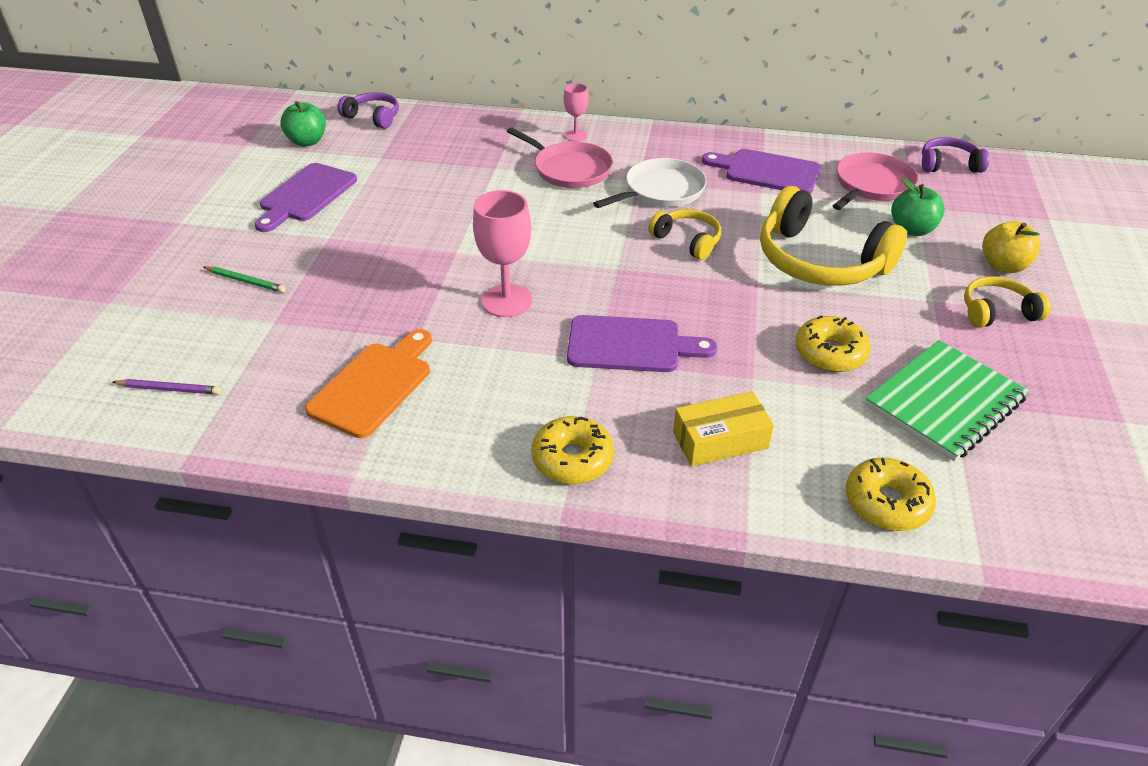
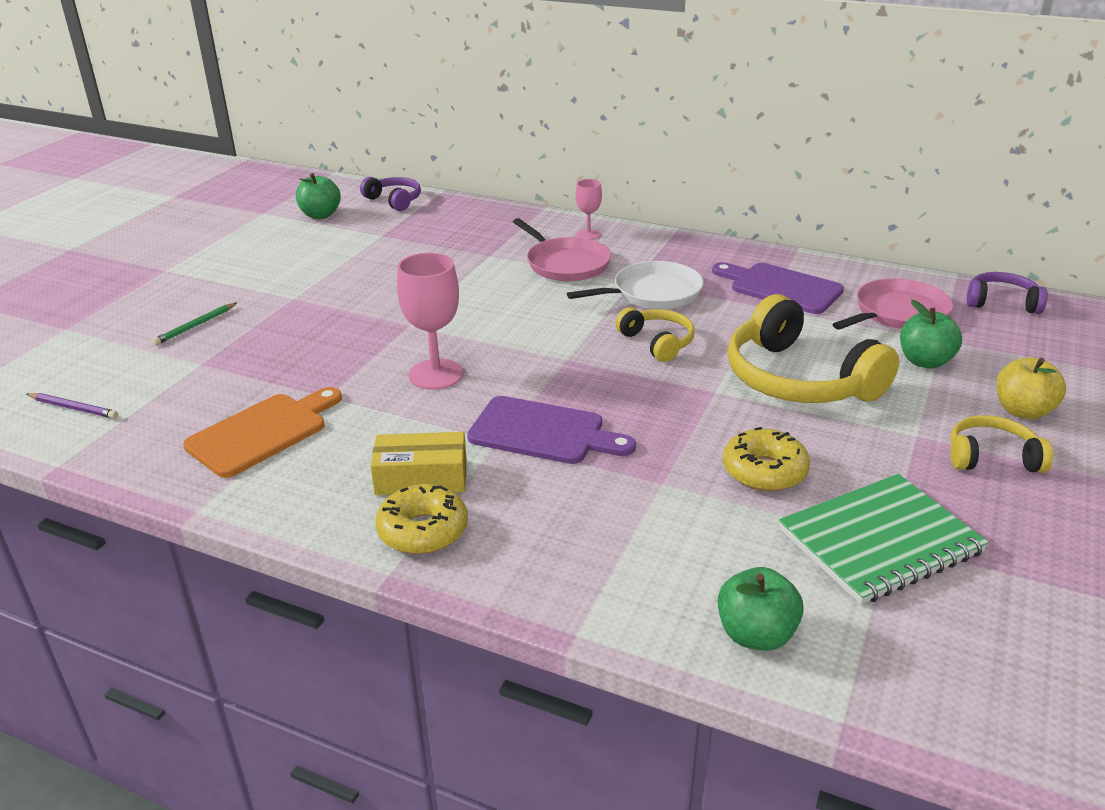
camera: 15 degrees right, 10 degrees down
(245, 281) = (195, 326): green pencil -> green pencil turned 90 degrees clockwise
(306, 195) = (293, 260): purple cutting board -> none
(720, 440) = (593, 538): yellow box -> yellow box (421, 477)
(886, 503) = (756, 634): yellow donut -> green apple

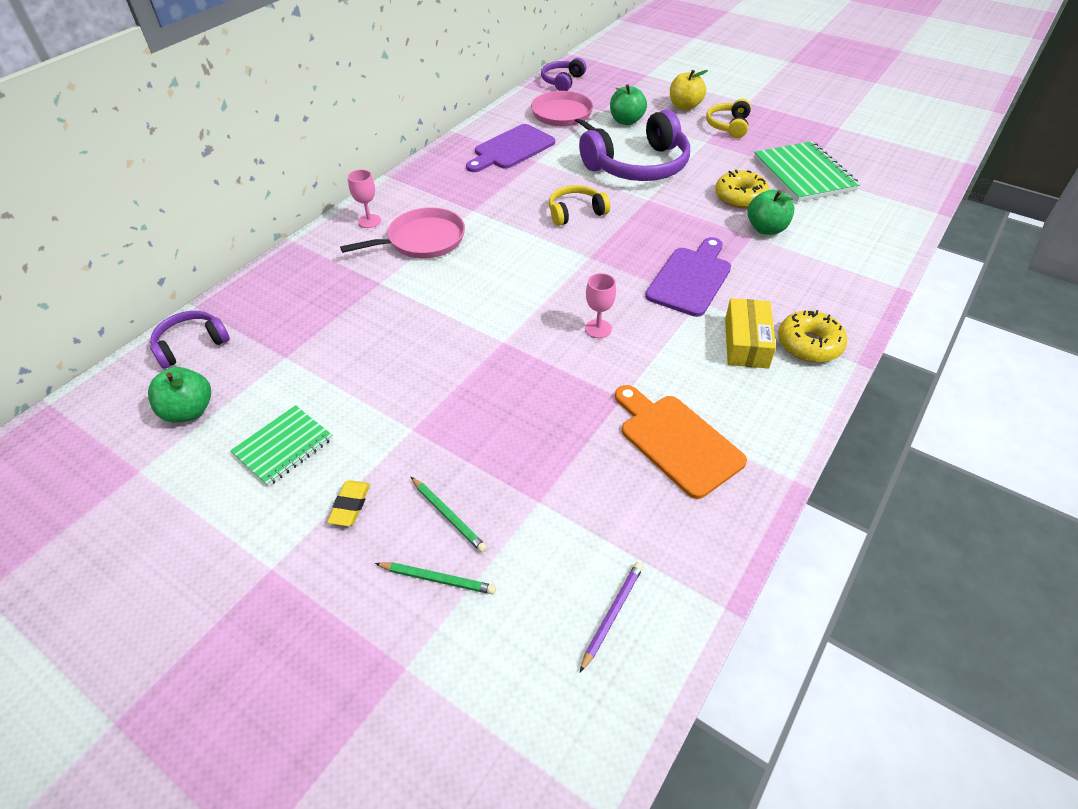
camera: 80 degrees left, 15 degrees up
(135, 330) = (437, 579): none -> green pencil
(215, 287) = (350, 505): none -> yellow eraser
(280, 253) = (283, 447): none -> green notebook
(436, 374) = (598, 329): pink goblet -> pink goblet, size x0.57
(652, 293) = (497, 203): white pan -> none
(756, 634) = (884, 226): green apple -> green apple (766, 229)
(799, 379) = (638, 166): yellow headphones -> purple headphones

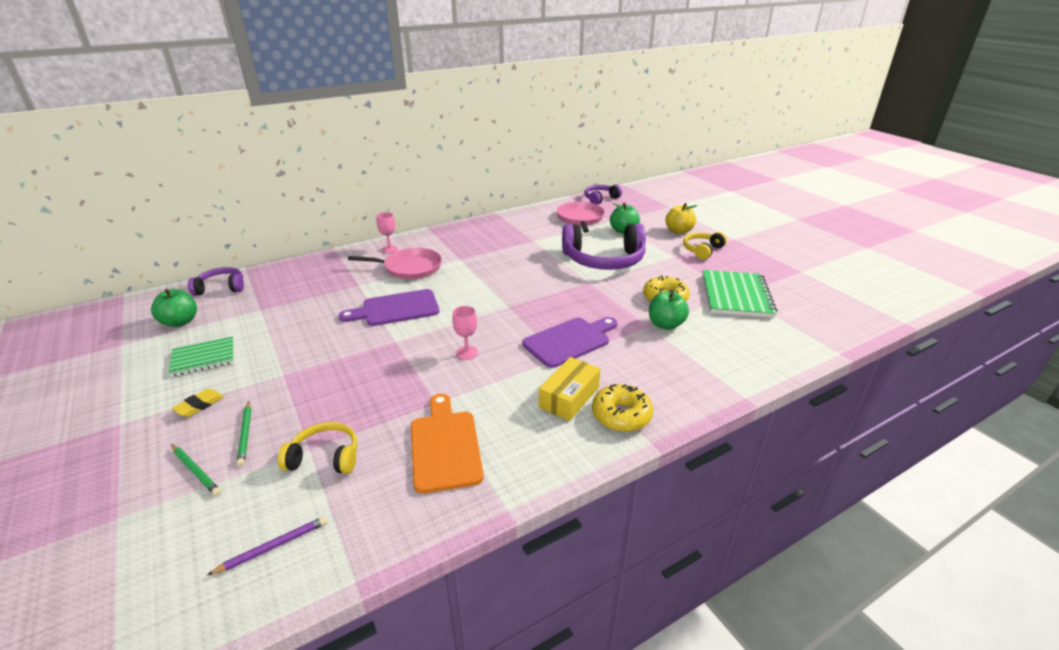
camera: 25 degrees right, 15 degrees down
(511, 149) = (523, 230): purple cutting board -> purple cutting board (396, 309)
(575, 212) = (527, 277): yellow headphones -> yellow headphones (325, 457)

